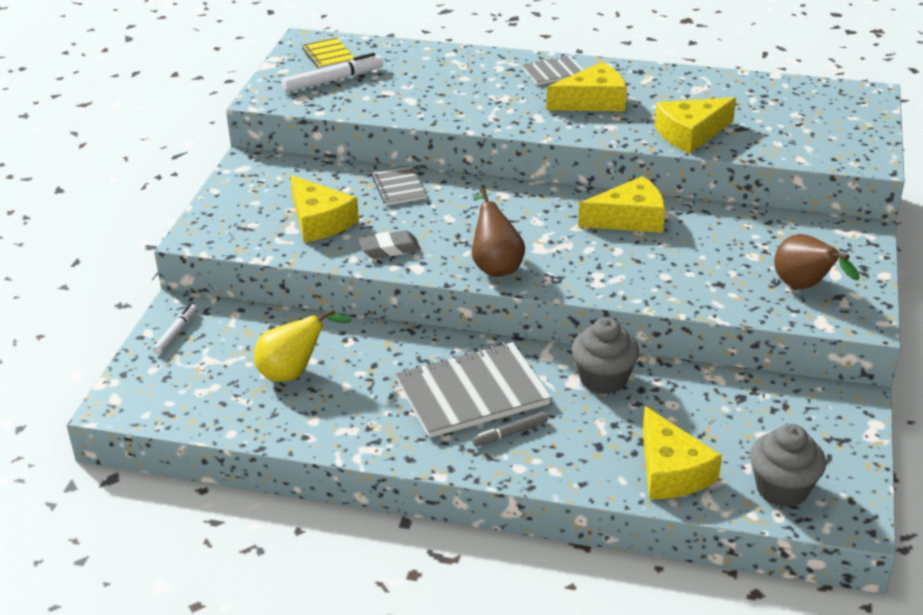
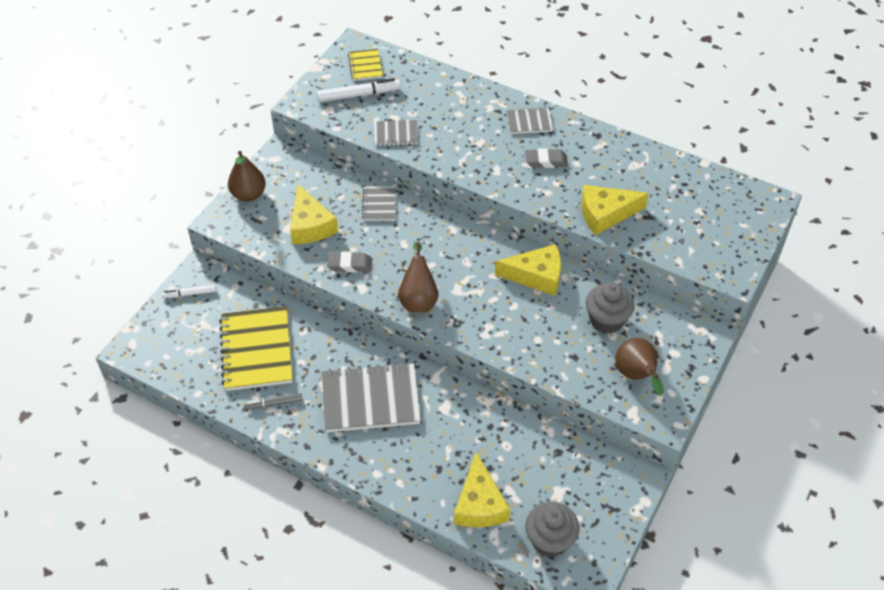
camera: 15 degrees right, 15 degrees up
(176, 333) = (190, 294): white marker -> white marker turned 135 degrees counterclockwise
(224, 206) = (248, 194): none -> brown pear
(294, 372) = (256, 350): yellow pear -> yellow notebook
(397, 106) = (395, 134): none -> grey notebook
(510, 433) = (382, 442): grey marker -> grey marker (274, 403)
(593, 101) = (546, 161): yellow cheese -> grey eraser
(603, 379) = (467, 410): grey cupcake -> grey cupcake (606, 320)

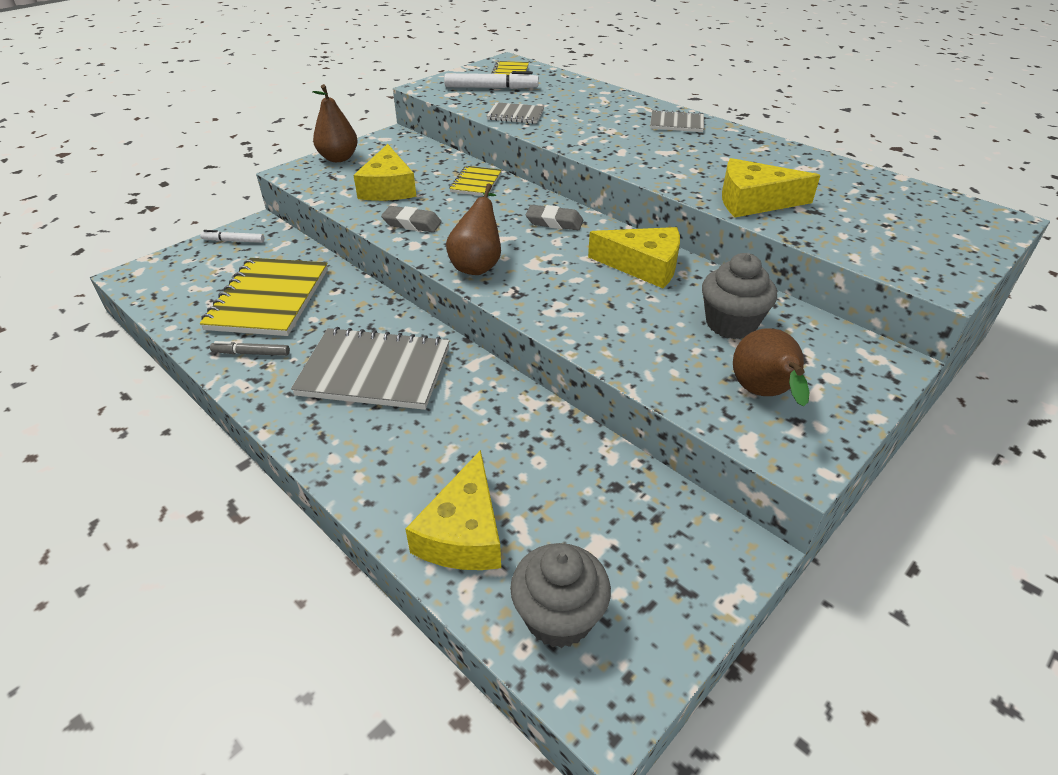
camera: 15 degrees right, 10 degrees down
(379, 205) = (476, 183): grey notebook -> yellow notebook
(546, 161) = (687, 152): grey eraser -> grey eraser (554, 222)

